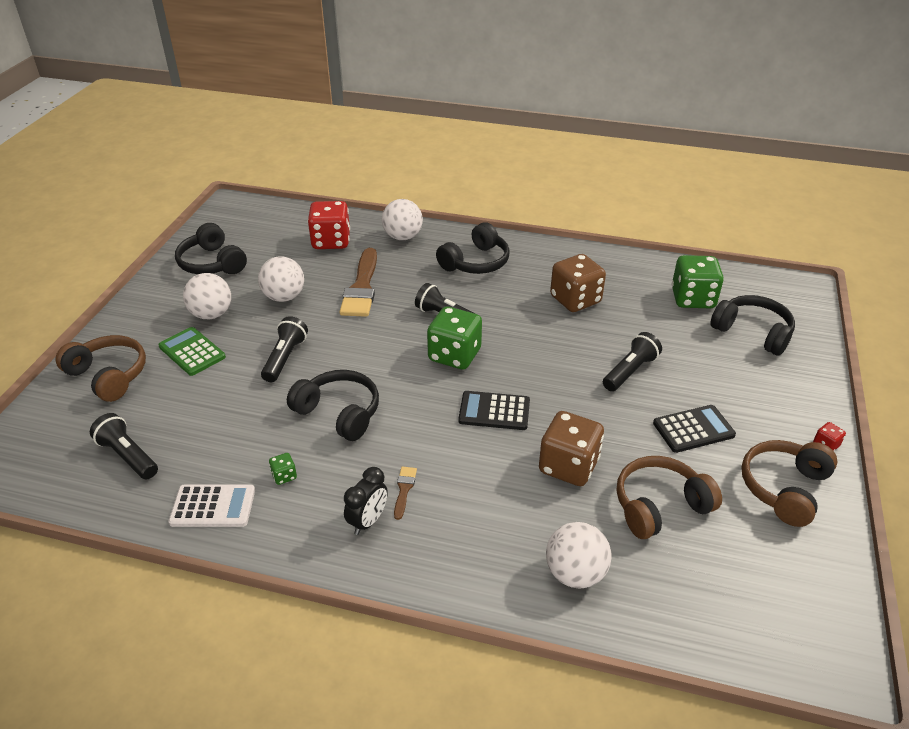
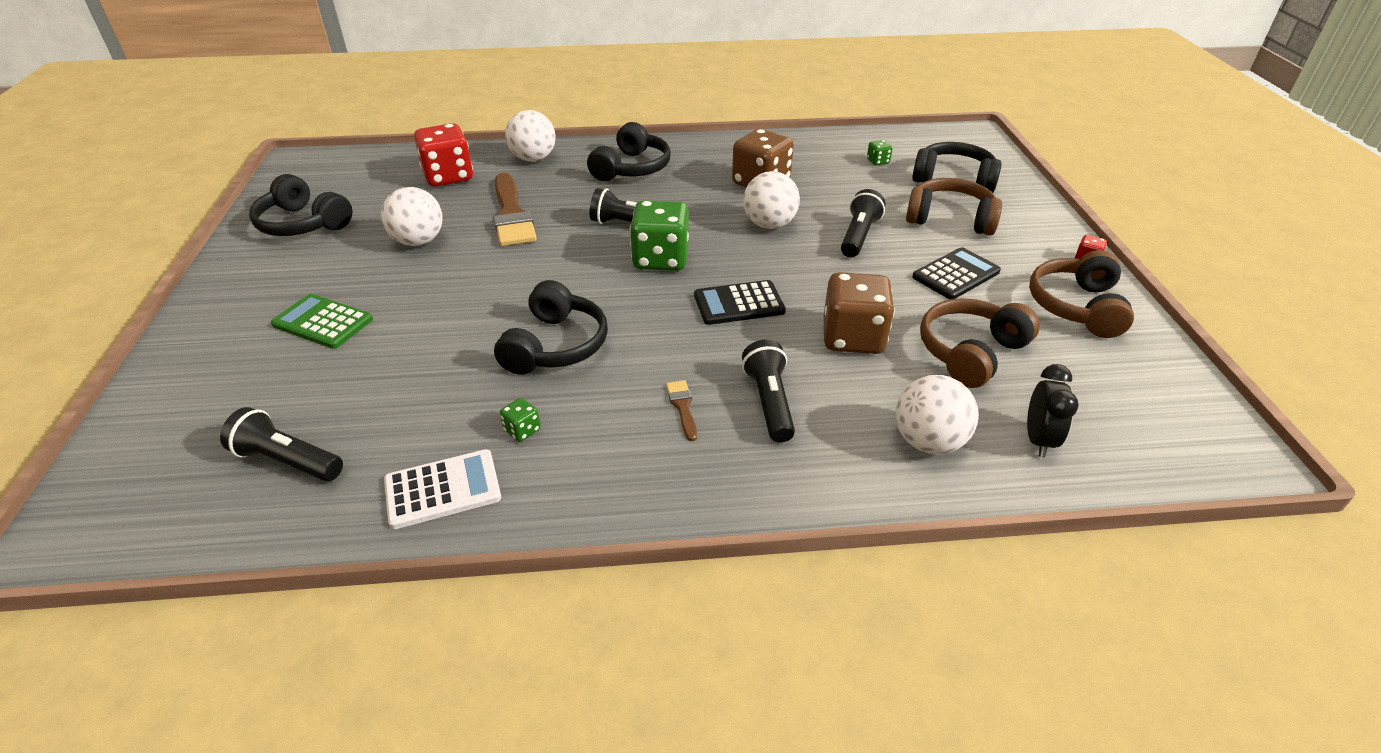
camera: 20 degrees left, 0 degrees up
(108, 375) = (212, 373): brown headphones -> brown headphones (950, 219)
(211, 314) = (330, 277): white ball -> white ball (769, 225)
(285, 358) = (454, 303): black flashlight -> black flashlight (769, 402)
(339, 413) = (555, 346): black headphones -> black headphones turned 90 degrees clockwise
(368, 521) = (658, 452): black clock -> black clock (1038, 440)
(692, 299) = (878, 161): green dice -> green dice, size x0.43

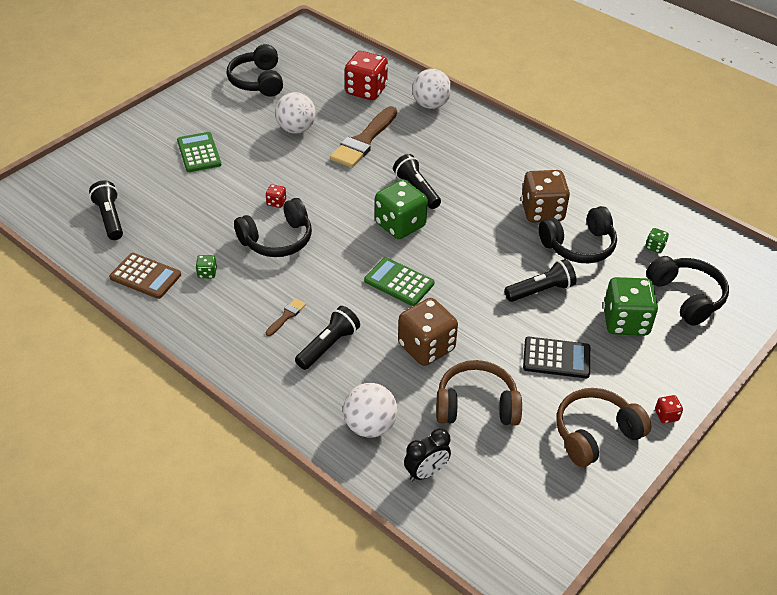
camera: 45 degrees right, 5 degrees up
(443, 489) = (145, 276): white calculator -> brown calculator
(499, 314) = (276, 202): none -> red dice
(632, 168) = (478, 148): black headphones -> black headphones (579, 246)
(739, 303) = (399, 282): black calculator -> green calculator
(769, 225) = (498, 245): white ball -> none
(950, 219) = (625, 322): brown headphones -> green dice

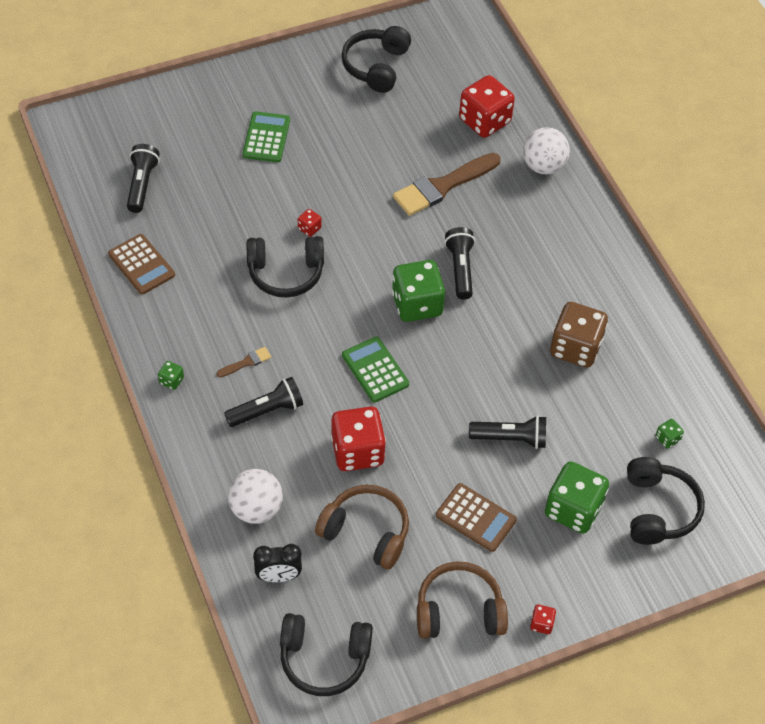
camera: 25 degrees right, 10 degrees up
(207, 273) = (199, 284): green dice -> green dice (171, 381)
(296, 129) = (380, 144): white ball -> none
(426, 347) = (357, 451): brown dice -> red dice
(556, 358) = (475, 518): black calculator -> brown calculator
(579, 246) = (586, 404): black headphones -> black headphones (324, 659)

